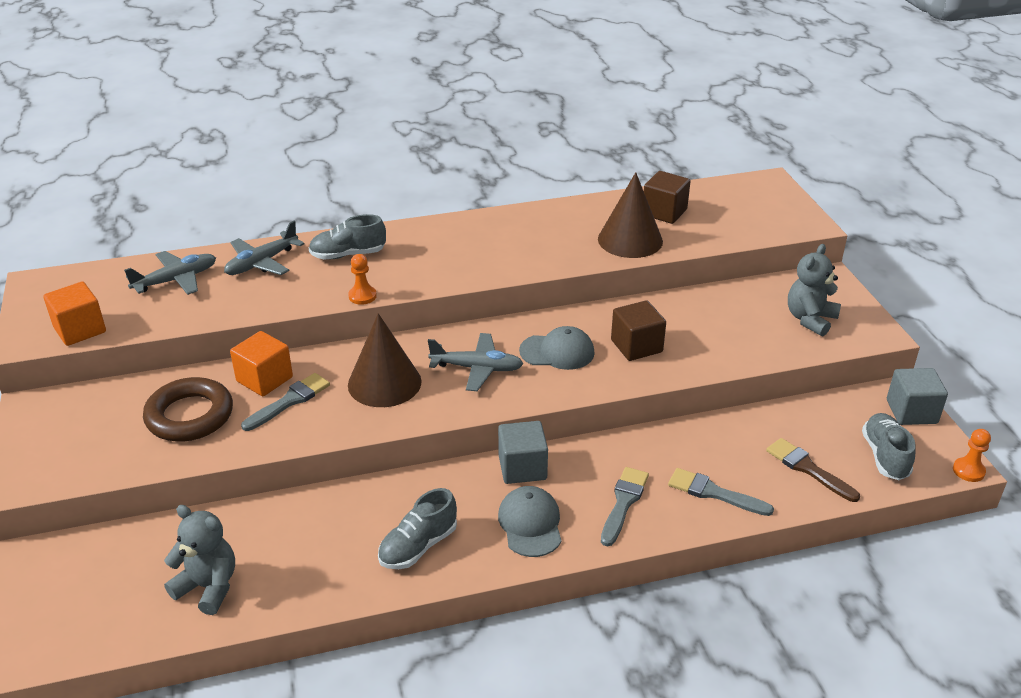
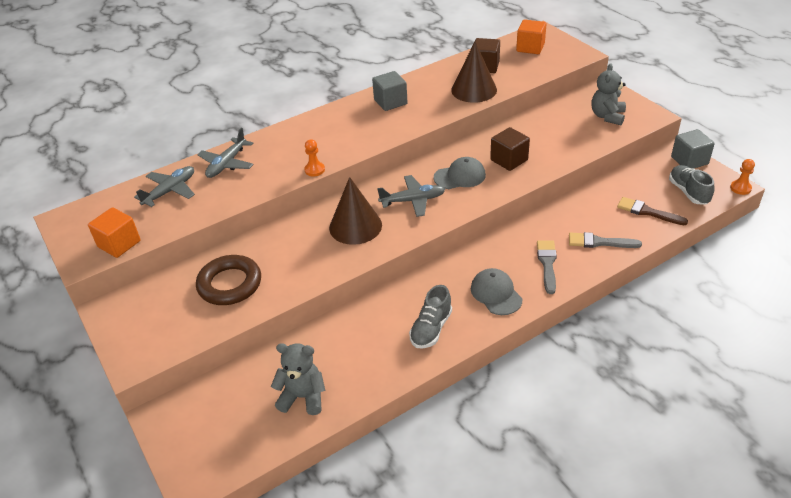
camera: 15 degrees left, 5 degrees up
(264, 379) = (269, 245): orange cube -> orange cube (530, 47)
(290, 401) = (296, 255): grey brush -> none
(348, 255) = (286, 144): grey shoe -> none
(522, 468) = (470, 259): grey cube -> grey cube (390, 102)

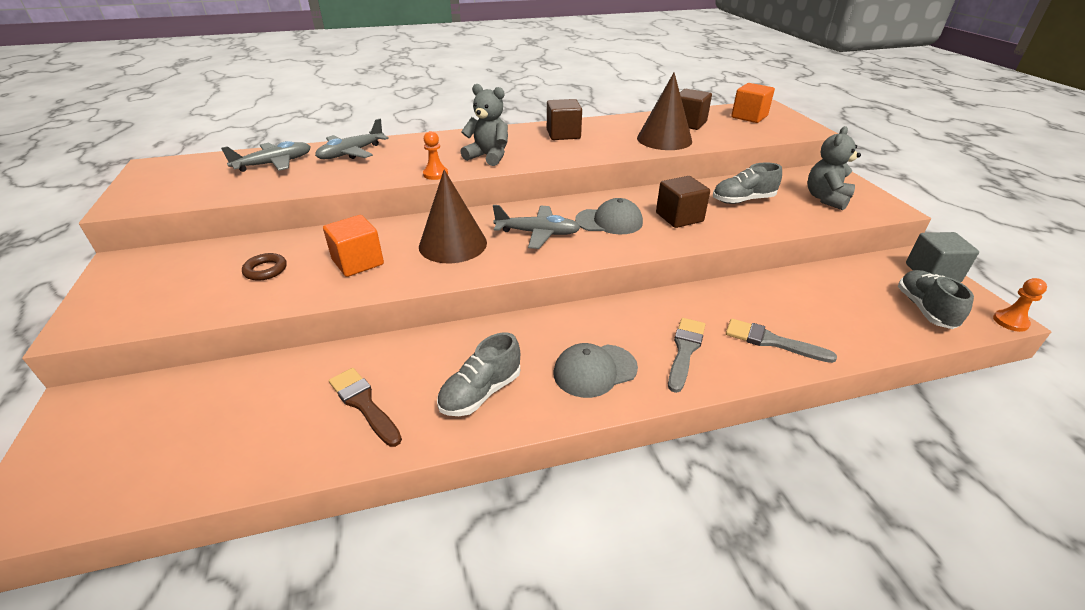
camera: 15 degrees right, 5 degrees down
(119, 244) = (174, 197): orange cube -> orange cube (358, 262)
(230, 284) = (265, 270): brown ring -> brown ring, size x0.50
(303, 397) = (253, 435): grey teddy bear -> grey teddy bear (488, 156)
(390, 102) = (563, 134): grey cube -> brown cube
(496, 294) = (594, 370): grey cap -> grey cap turned 105 degrees counterclockwise
(549, 132) = (743, 200): none -> grey shoe
(647, 212) = (855, 320): brown brush -> brown brush (364, 404)

